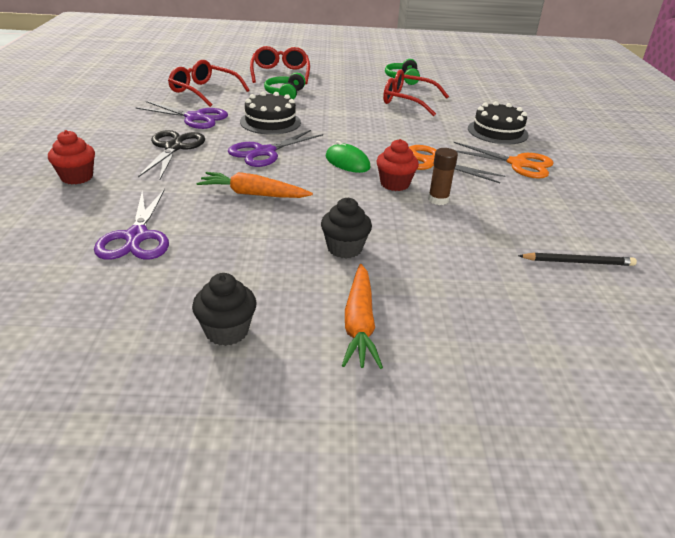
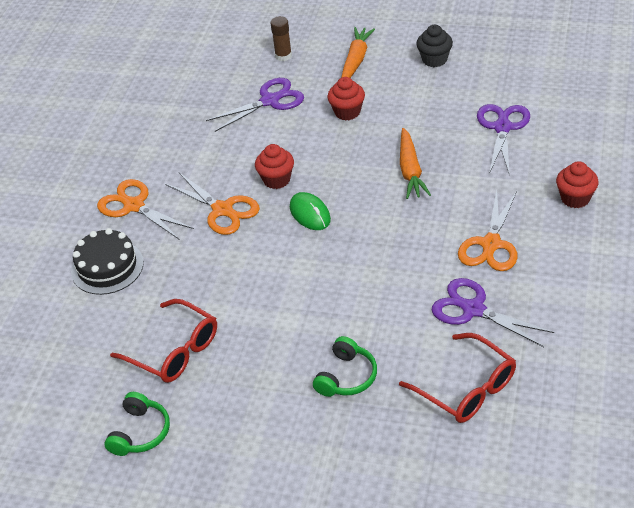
camera: 160 degrees left, 10 degrees up
(174, 148) = (491, 244): black scissors -> orange scissors
(253, 194) = (410, 171): orange carrot -> orange carrot turned 60 degrees clockwise
(264, 152) = (393, 233): purple scissors -> purple scissors (270, 101)
(270, 122) = (378, 296): black cake -> none
(280, 73) = (341, 458): red glasses -> none
(344, 248) = (347, 112): black cupcake -> red cupcake
(438, 200) = (247, 158): brown glue stick -> brown glue stick (283, 56)
(577, 262) = (184, 95): black pencil -> none

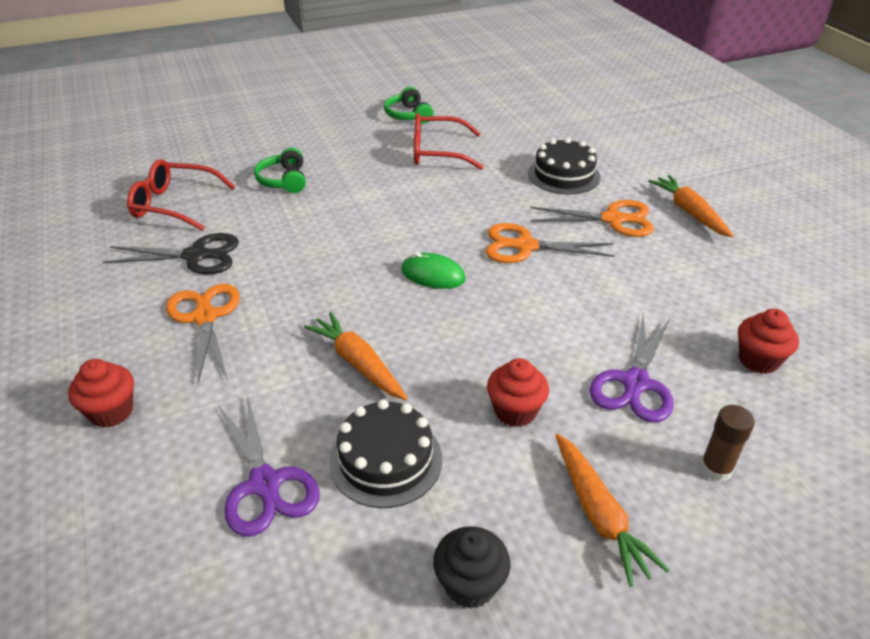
camera: 140 degrees right, 5 degrees down
(74, 188) = (689, 212): none -> orange carrot
(276, 179) = (506, 293): red cupcake -> red cupcake (758, 360)
(434, 115) = (386, 460): none -> black cake
(473, 309) = (196, 256): purple scissors -> black scissors

